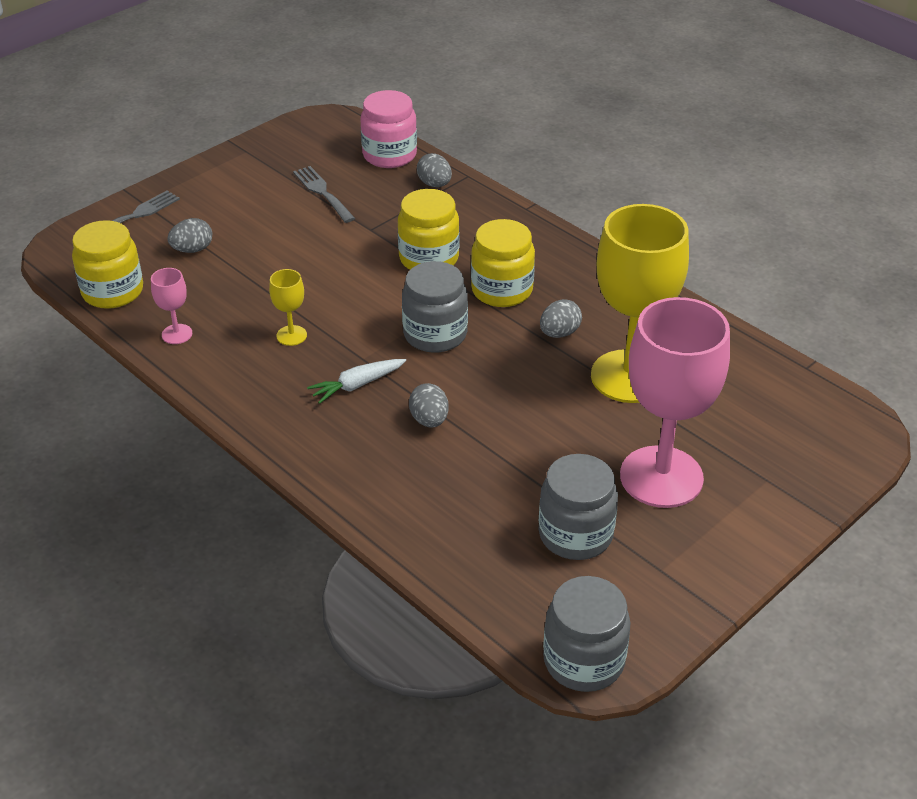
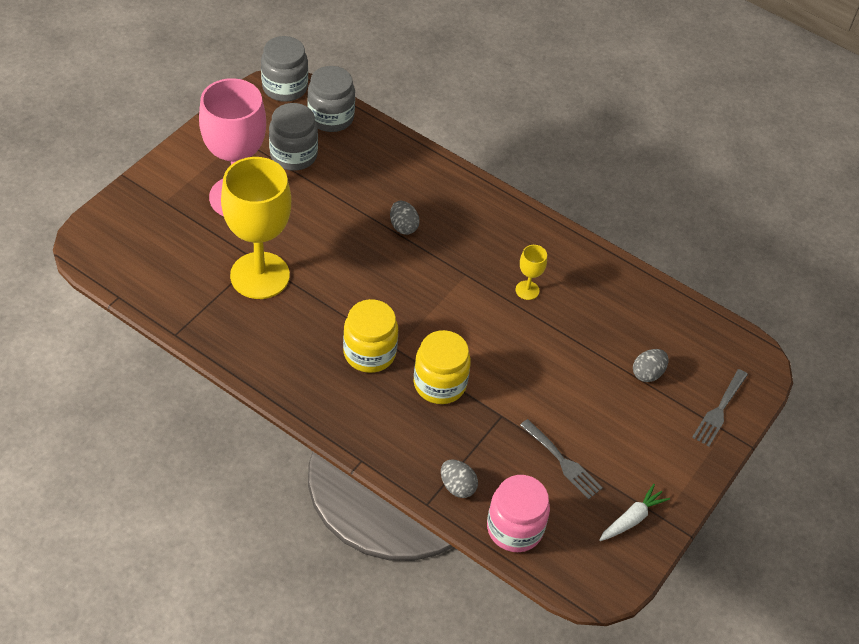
camera: 165 degrees right, 10 degrees up
(113, 291) = (687, 320): yellow jar -> none
(177, 334) = (615, 283): pink goblet -> none
(357, 385) = (462, 250): white carrot -> white carrot (631, 519)
(435, 334) = (416, 302): grey jar -> grey jar (331, 117)
(559, 333) = (316, 312): grey egg -> none

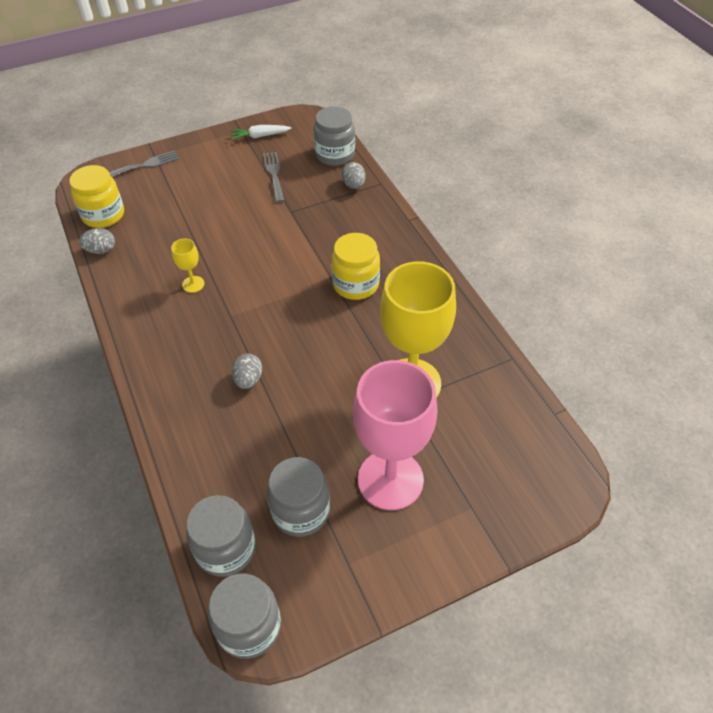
camera: 145 degrees left, 0 degrees up
(439, 384) = (318, 245): yellow jar -> yellow jar (103, 215)
(514, 528) = (335, 155): pink jar -> grey jar
(647, 373) = (166, 200): grey egg -> grey egg (101, 250)

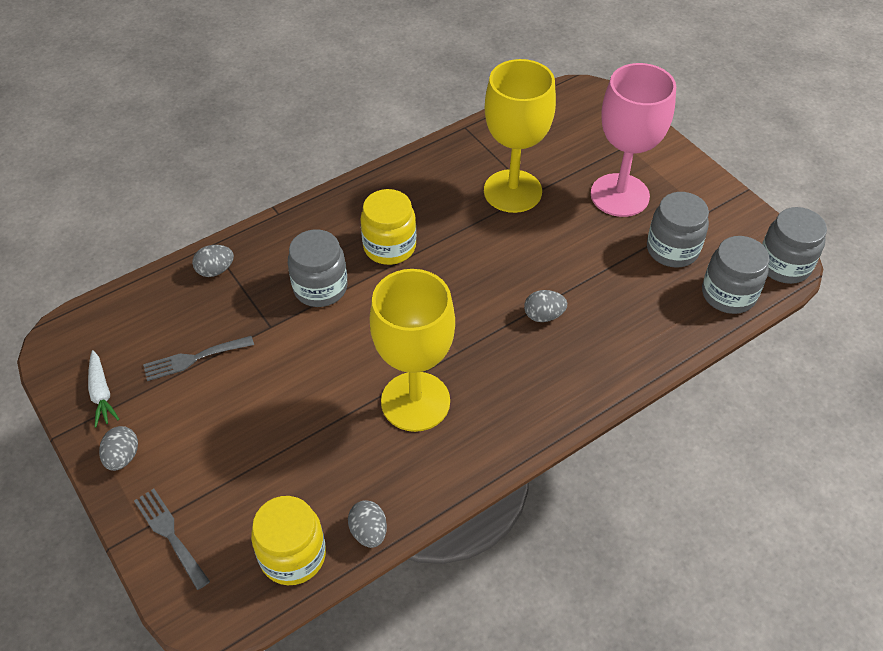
camera: 100 degrees left, 0 degrees up
(193, 284) = (415, 401): yellow goblet -> yellow goblet, size x2.44
(208, 146) = (123, 457): none -> grey egg
(335, 155) = (150, 298): grey jar -> grey jar (320, 288)

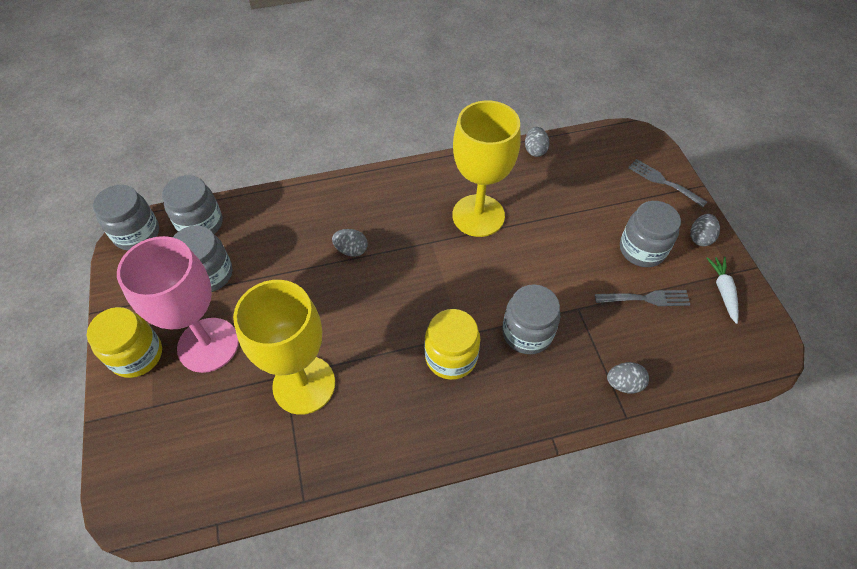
camera: 160 degrees left, 5 degrees up
(170, 534) = (663, 182): grey fork -> grey fork turned 150 degrees clockwise
(200, 417) = (642, 249): none -> grey jar
(293, 555) = (585, 151): yellow jar -> yellow jar (137, 355)

